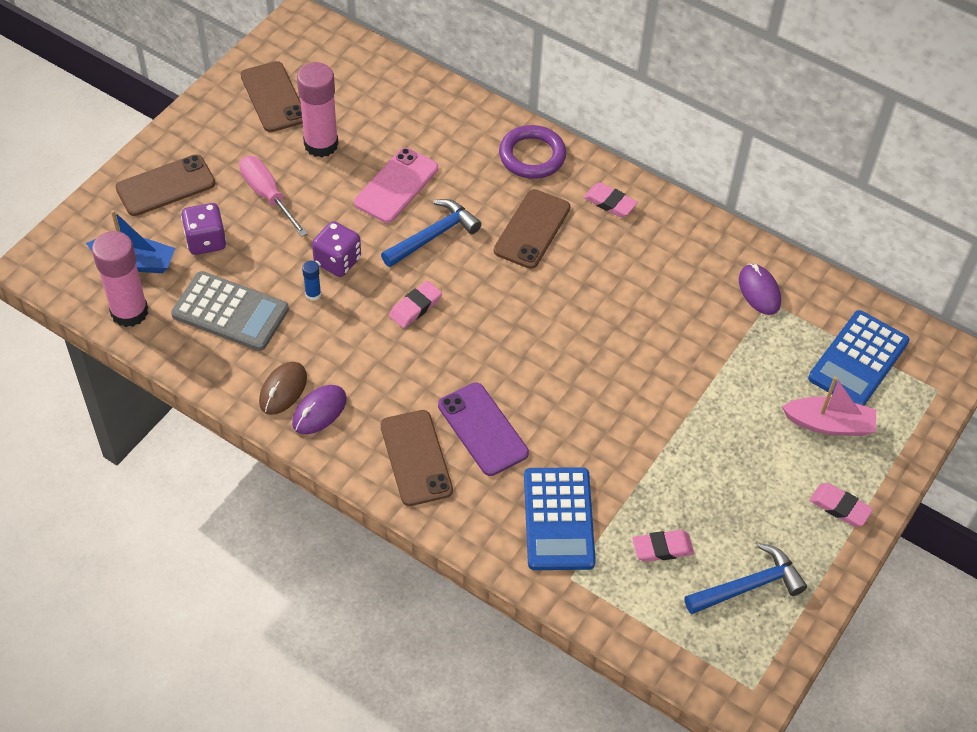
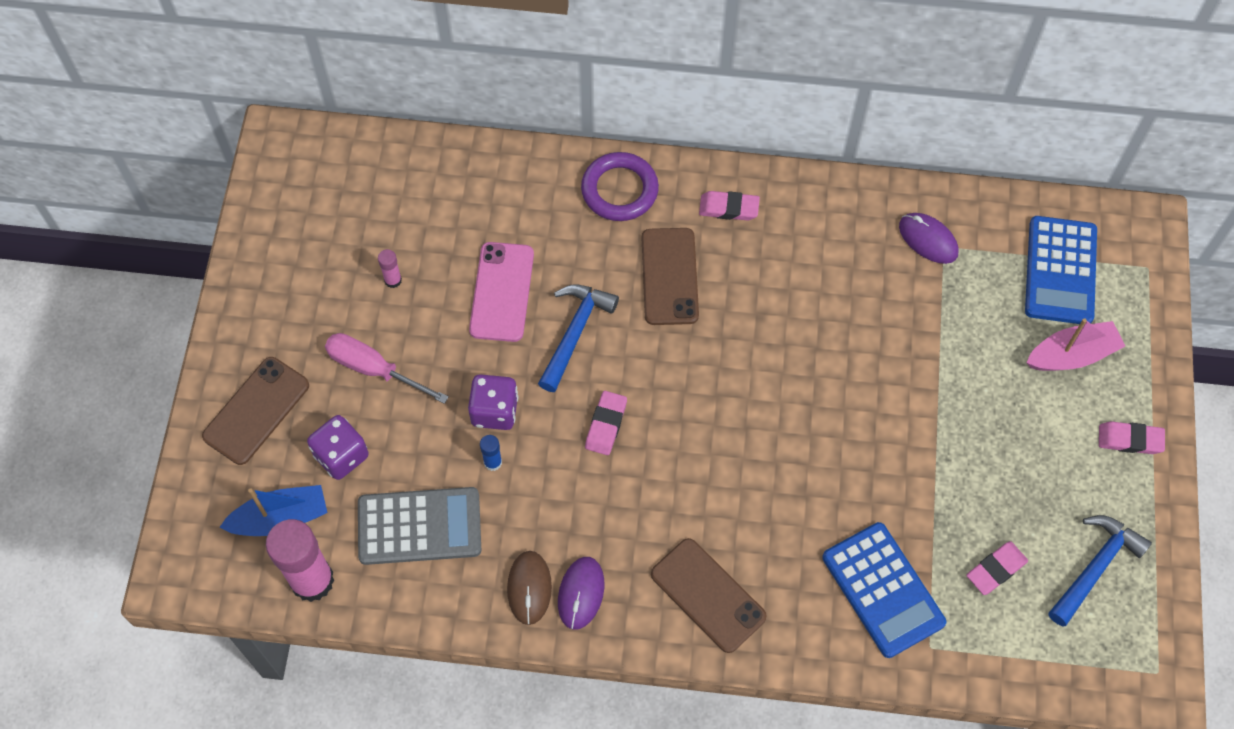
camera: 25 degrees left, 10 degrees up
(273, 97) = (306, 247): brown phone -> none
(321, 144) = (393, 280): pink glue stick -> pink glue stick, size x0.43
(483, 429) = (754, 529): purple phone -> none

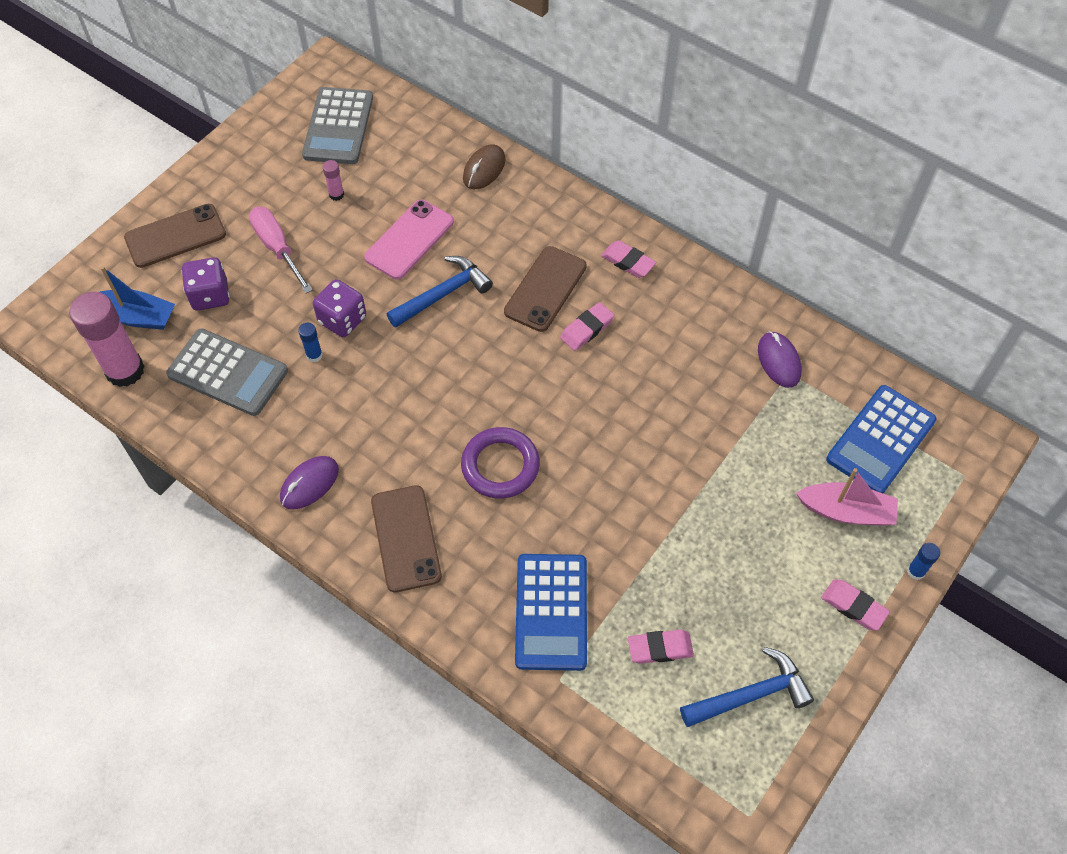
camera: 30 degrees right, 5 degrees down
(340, 203) = (338, 126): none -> grey calculator
(529, 588) = (274, 459): brown mouse -> brown mouse (484, 169)
(606, 425) = (418, 371): pink eraser -> pink eraser (587, 329)
(619, 190) = (551, 210): purple ring -> purple ring (500, 466)
(1160, 379) = (916, 571): none -> blue glue stick

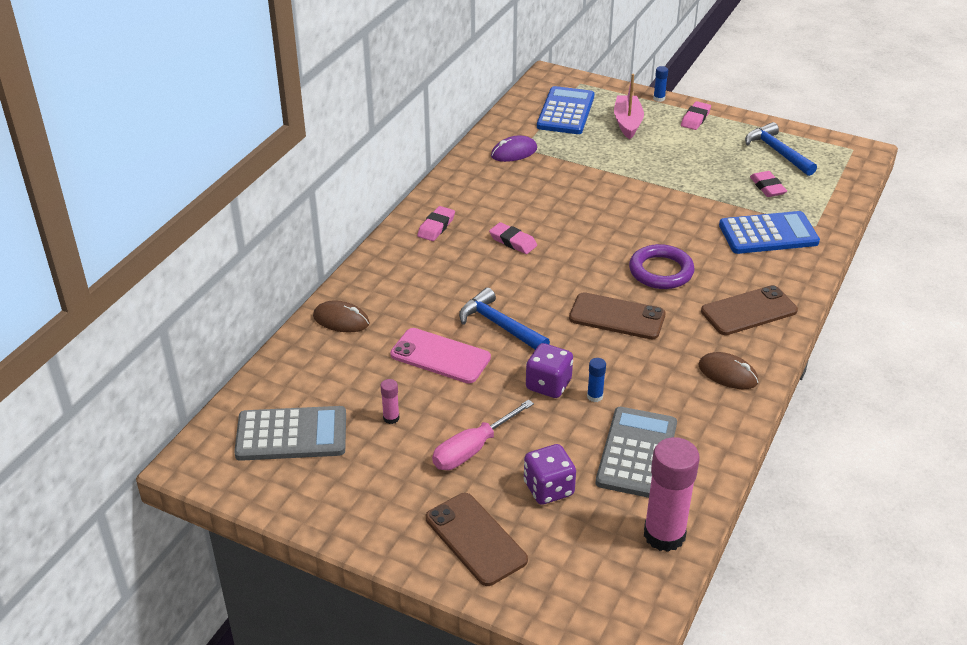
camera: 100 degrees left, 20 degrees down
(136, 317) = (594, 544): blue boat -> none
(309, 484) = (727, 374): purple mouse -> brown mouse
(545, 289) = (477, 267): brown phone -> brown phone (617, 317)
(880, 440) = (566, 112): blue calculator -> blue calculator turned 105 degrees counterclockwise

